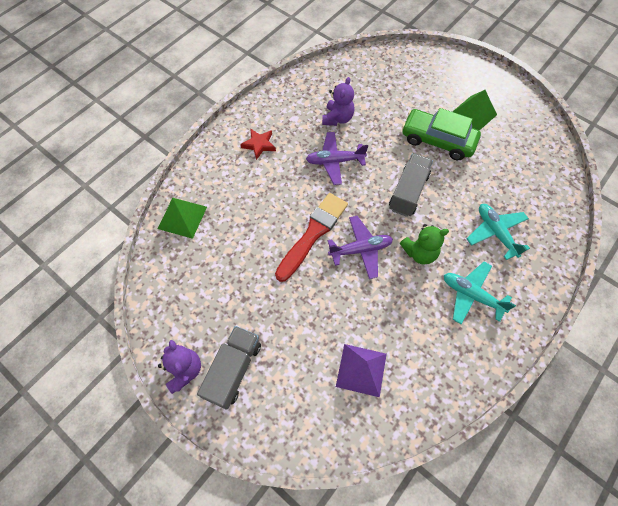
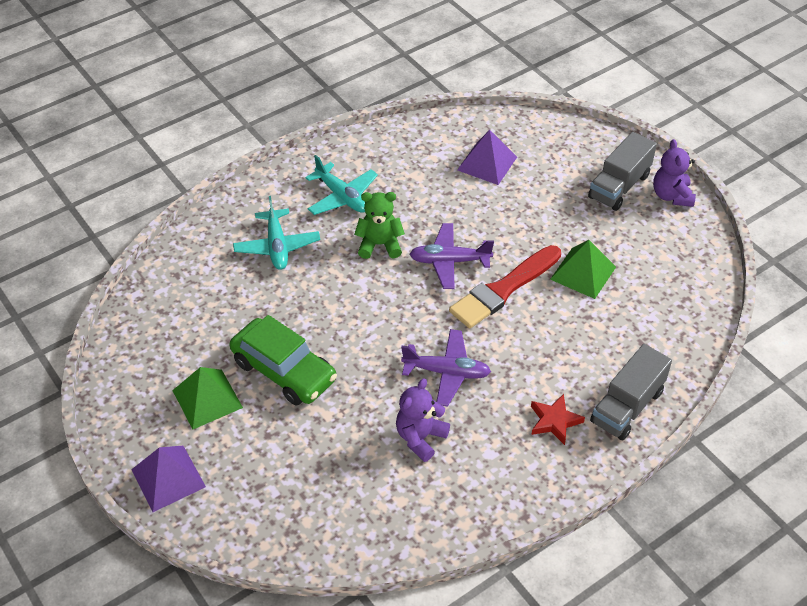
camera: 165 degrees left, 15 degrees down
(182, 217) = (675, 342): green pyramid -> green pyramid (583, 273)
(408, 192) = (361, 312): grey truck -> grey truck (627, 406)
(466, 70) = (168, 478): none -> purple pyramid

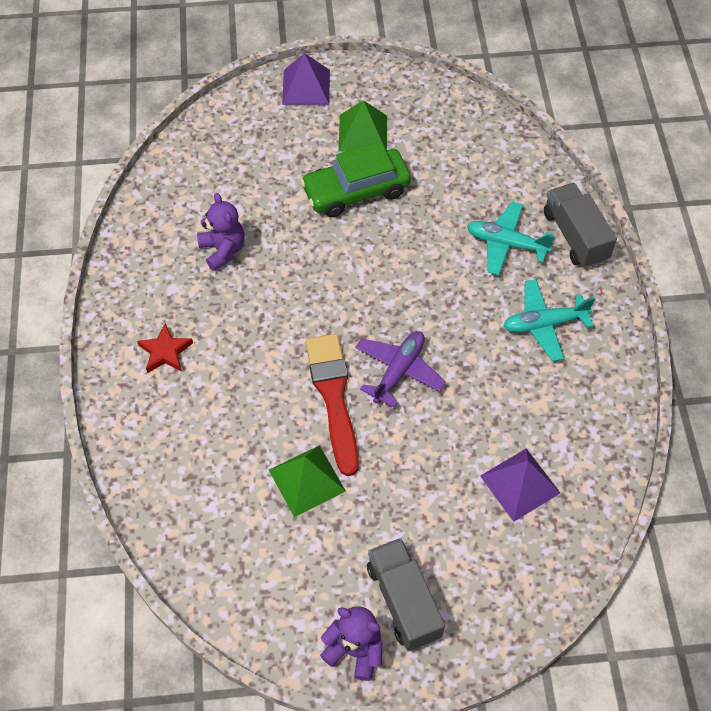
camera: 120 degrees right, 10 degrees up
(379, 245) = (457, 324): green teddy bear -> none
(446, 372) = (272, 301): purple plane -> none
(627, 406) = (135, 417): grey truck -> grey truck (575, 236)

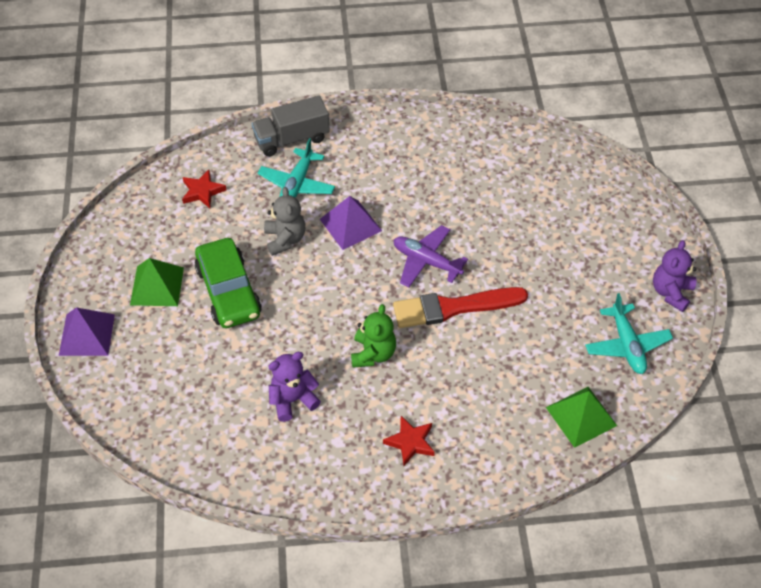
camera: 90 degrees left, 5 degrees down
(275, 318) = (373, 353): none -> green teddy bear
(307, 480) = (534, 325): green pyramid -> green pyramid (581, 416)
(403, 601) = (628, 262): grey truck -> none
(426, 236) = (285, 239): none -> grey teddy bear
(488, 160) = (202, 191): none -> red star
(519, 484) = (524, 188): purple pyramid -> purple pyramid (350, 225)
(544, 324) = (379, 164): turquoise plane -> turquoise plane (626, 345)

